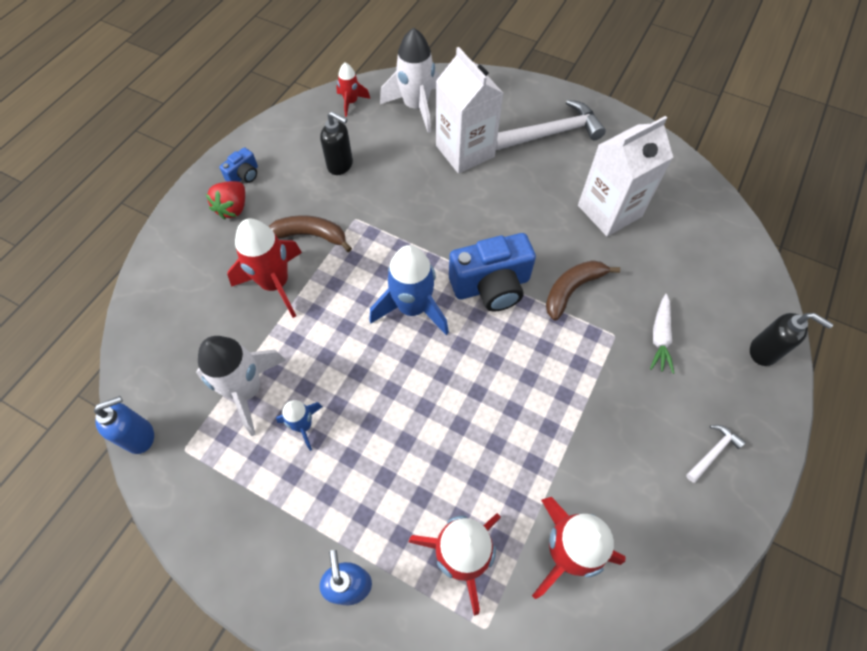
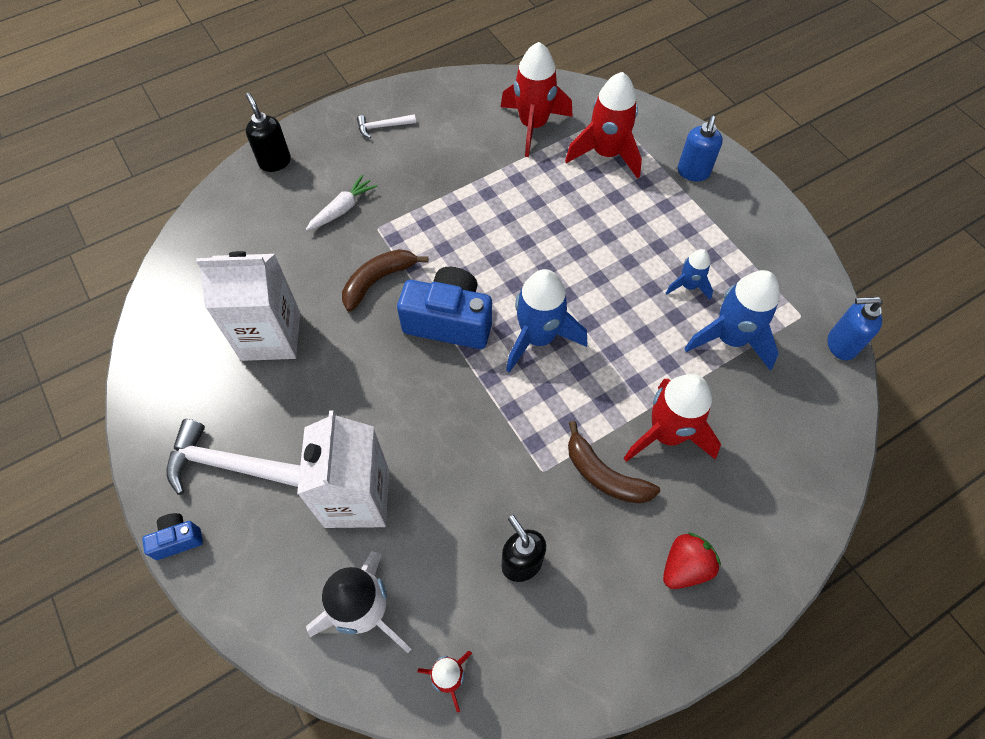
camera: 150 degrees left, 0 degrees up
(244, 175) = (654, 617): blue camera -> blue camera (178, 539)
(247, 390) = (730, 339): white rocket -> blue rocket
(572, 289) = (378, 280): brown banana -> brown banana turned 150 degrees clockwise

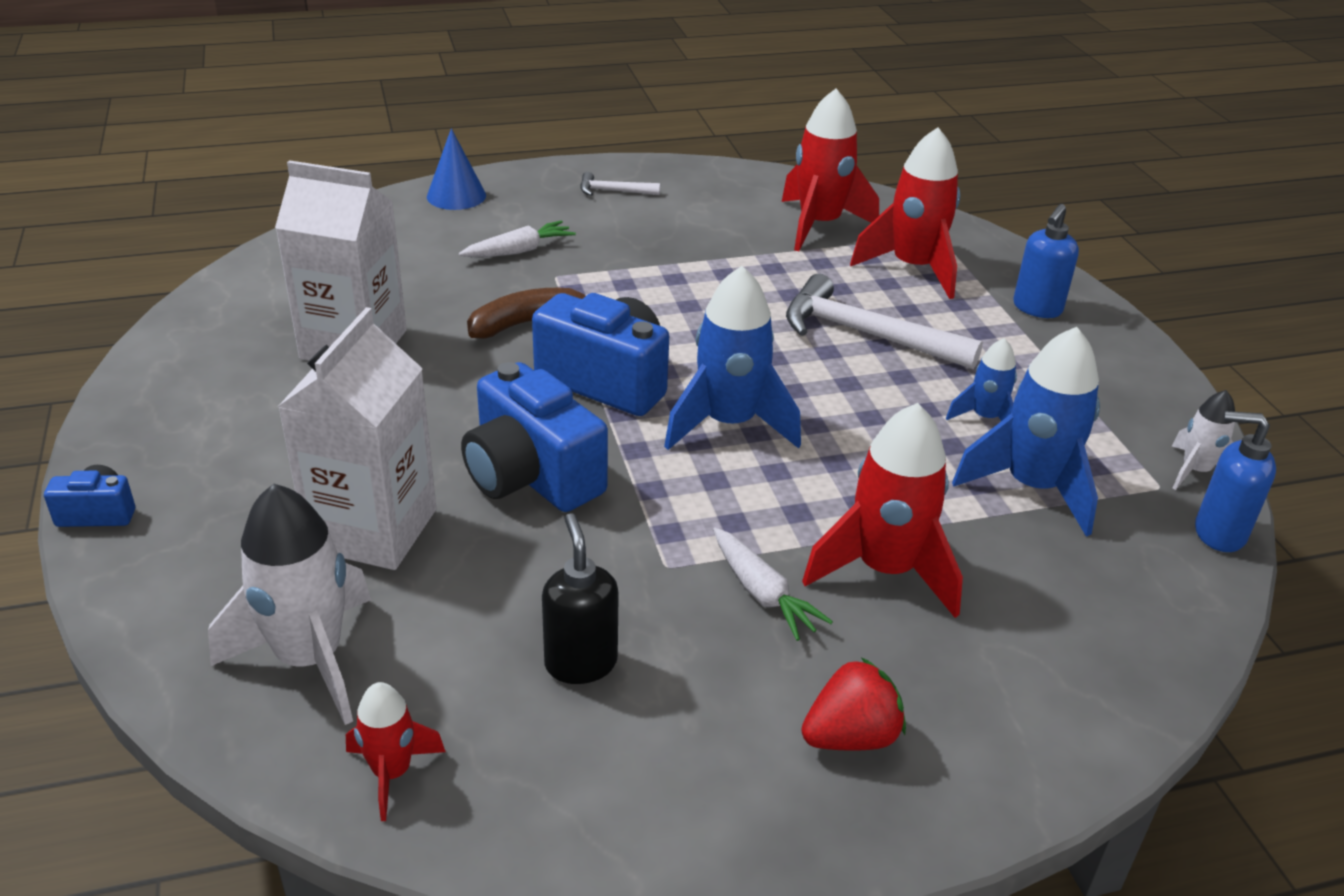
camera: 15 degrees right, 25 degrees down
(235, 466) = (225, 458): white hammer -> white hammer (866, 334)
(275, 162) = (456, 196): black soap dispenser -> blue cone
(435, 421) = (531, 476): none -> blue camera
(604, 475) = (762, 593): brown banana -> white carrot
(817, 296) = (1195, 471): none -> white rocket

